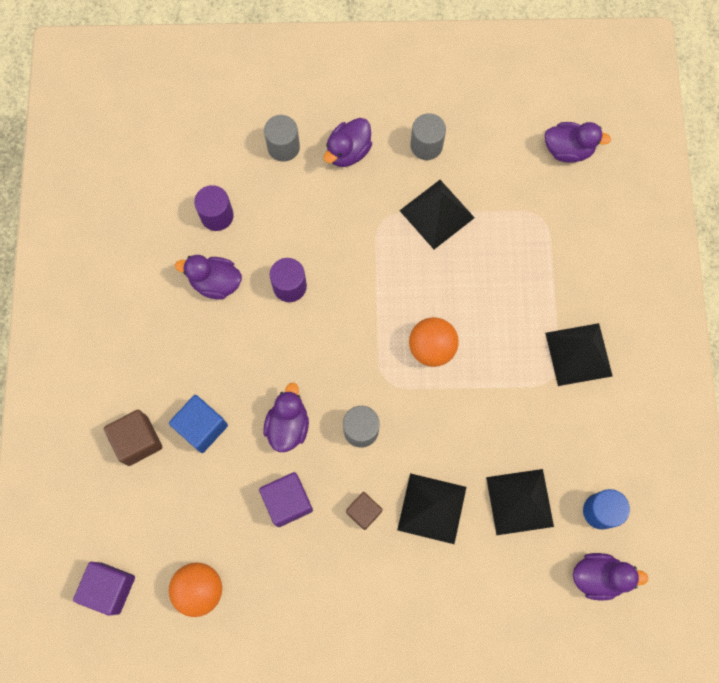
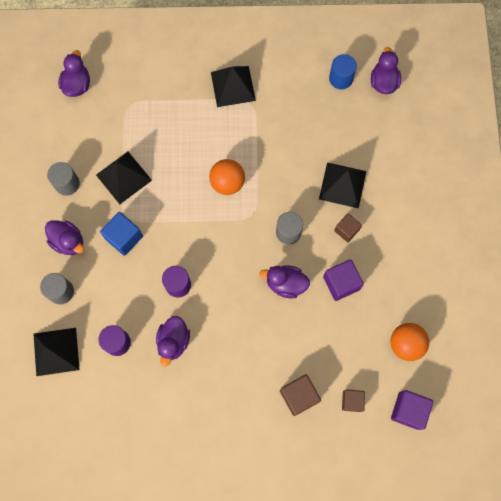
camera: 90 degrees left, 0 degrees up
(127, 511) = (352, 401): none -> brown cube
(202, 427) = (288, 347): blue cube -> blue cube (124, 237)
(519, 502) = (336, 128): black pyramid -> black pyramid (56, 351)

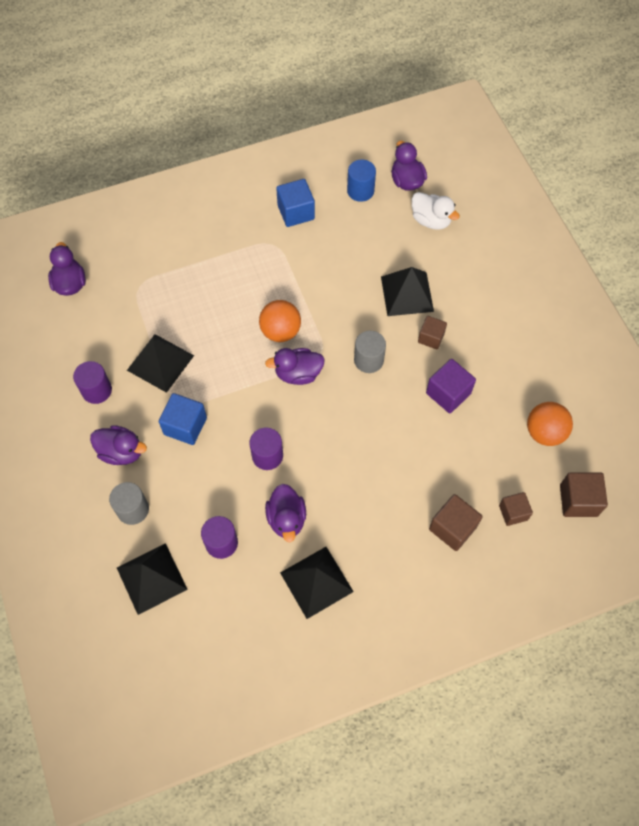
camera: 20 degrees left, 10 degrees down
(67, 184) = (97, 390): grey cylinder -> purple cylinder
(233, 86) = (247, 233): black pyramid -> black pyramid (316, 582)
(279, 81) = (296, 212): none -> blue cube
(285, 284) = (388, 414): purple duck -> purple duck (298, 374)
(389, 125) = (431, 220): none -> white duck
(408, 410) = (578, 500): purple cube -> brown cube

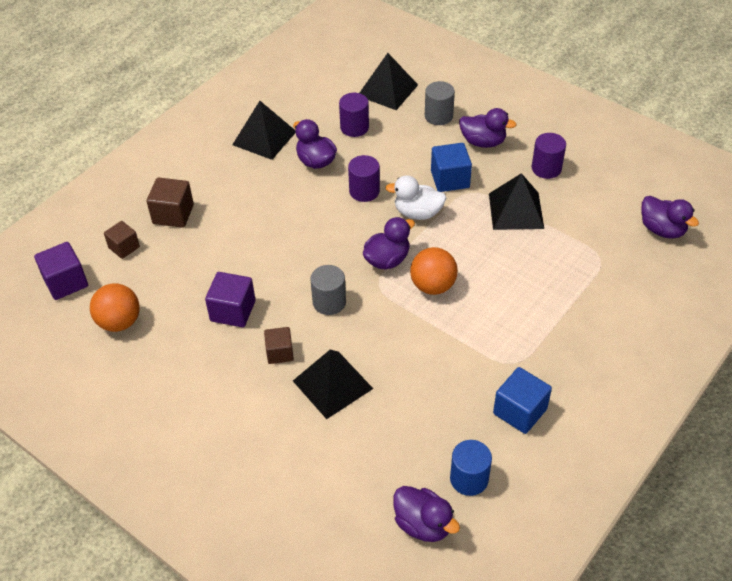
camera: 150 degrees right, 15 degrees down
(121, 452) = (483, 142): purple duck -> purple duck turned 150 degrees counterclockwise
(431, 220) = (359, 486): white duck -> white duck (417, 213)
(578, 500) = (66, 282): brown cube -> purple cube

